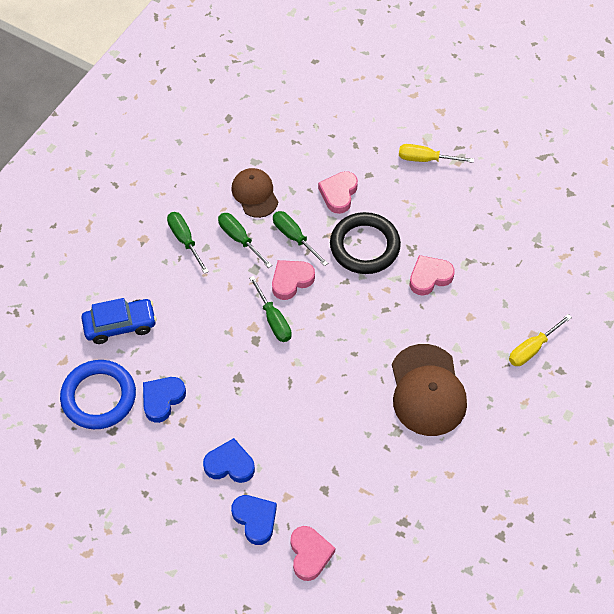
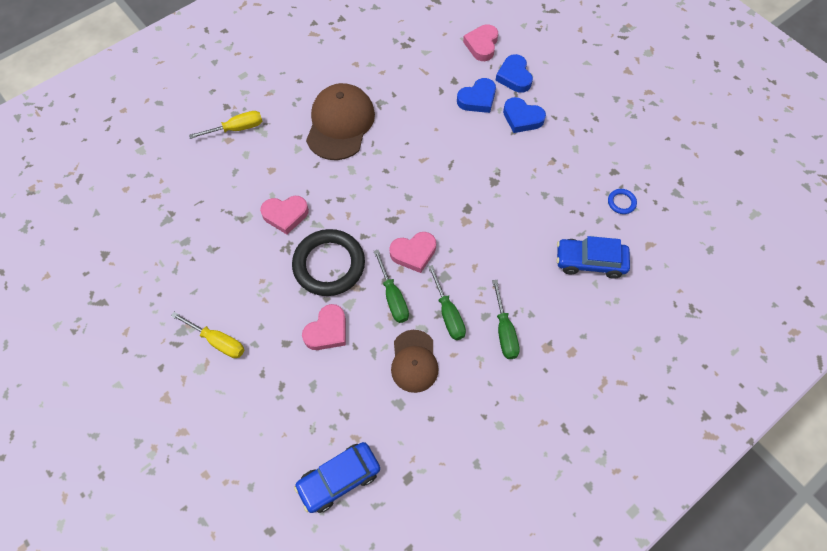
camera: 160 degrees left, 5 degrees up
(99, 397) = (621, 202): blue ring -> blue ring, size x0.42
(162, 399) = (565, 183): blue heart -> blue heart (477, 99)
(274, 320) = (444, 221): green screwdriver -> none
(280, 102) = (339, 479): none -> blue car

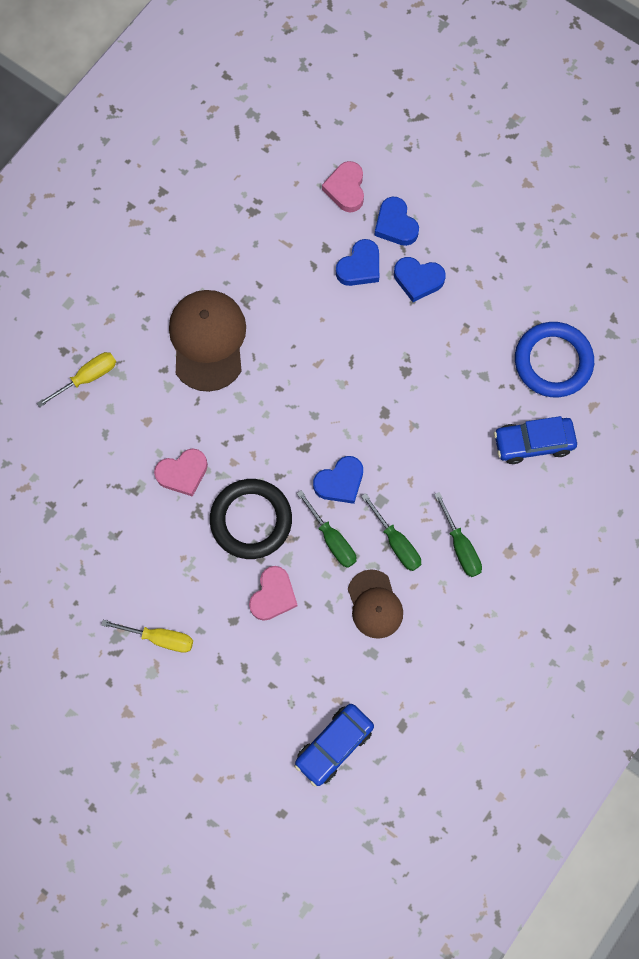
camera: 15 degrees left, 10 degrees up
(413, 253) = (340, 482): pink heart -> blue heart
(621, 202) = (553, 362): blue ring -> blue ring, size x2.41

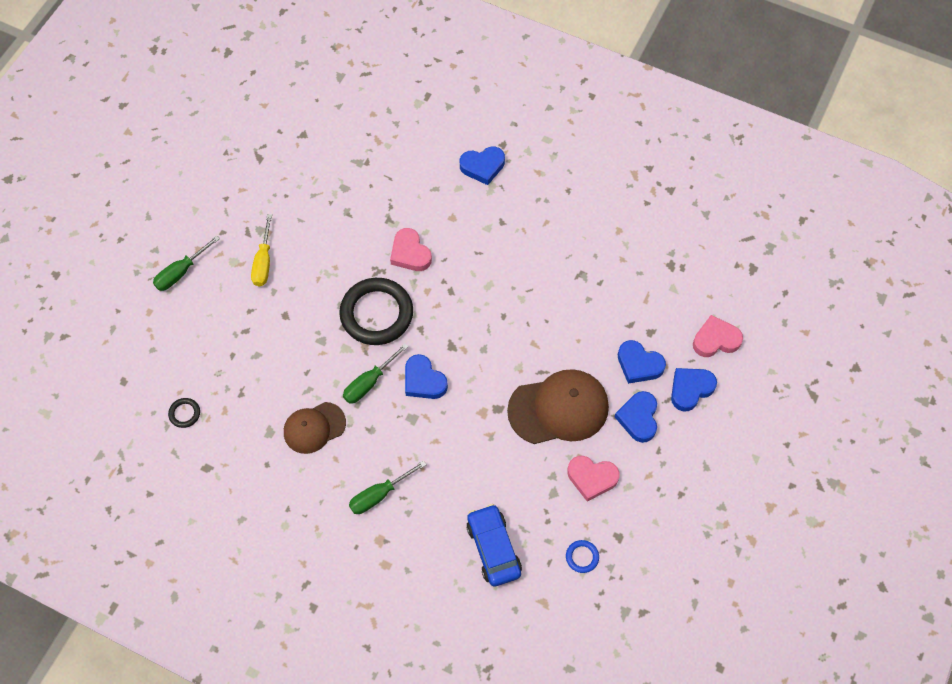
camera: 80 degrees right, 10 degrees down
(88, 377) = (482, 167): yellow screwdriver -> blue heart
(208, 340) = (536, 251): brown cap -> brown cap (558, 408)
(273, 595) = (311, 343): pink heart -> pink heart (592, 478)
(334, 745) = (184, 413): blue car -> black ring
(396, 543) = (374, 438): green screwdriver -> green screwdriver (180, 272)
(553, 362) = (582, 557): blue ring -> blue ring, size x0.42

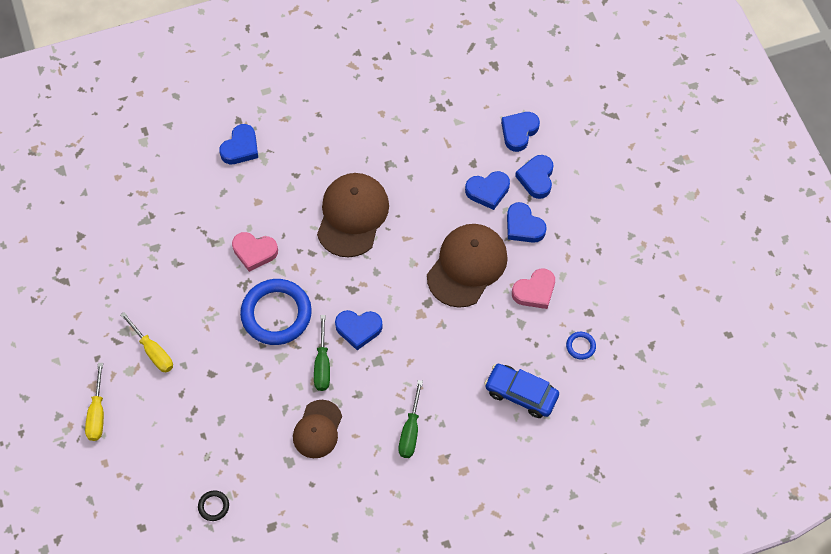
camera: 45 degrees left, 0 degrees up
(180, 272) = (97, 414): green screwdriver -> yellow screwdriver
(376, 314) = (276, 314): black ring -> blue ring
(511, 290) = (352, 216): none -> brown cap
(715, 340) = (519, 132): pink heart -> blue heart

